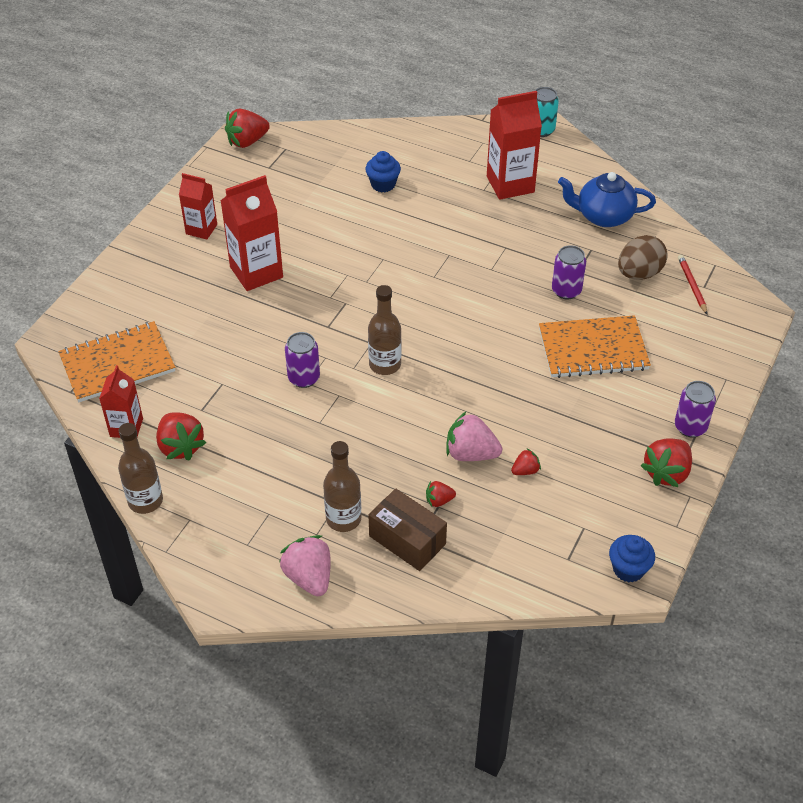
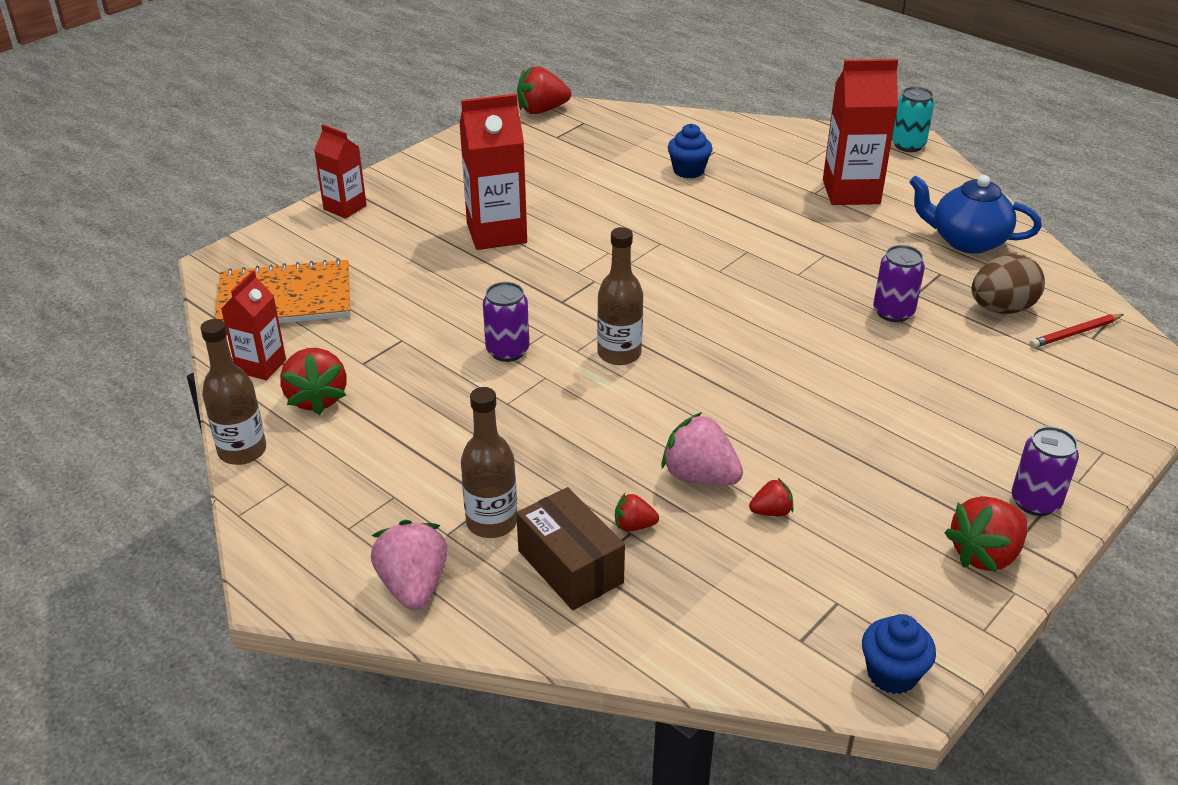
camera: 15 degrees right, 10 degrees down
(201, 229) = (450, 183): red carton -> red carton (345, 207)
(593, 349) = (912, 383): orange notebook -> none
(692, 285) = (1075, 333): red pencil -> red pencil turned 120 degrees counterclockwise

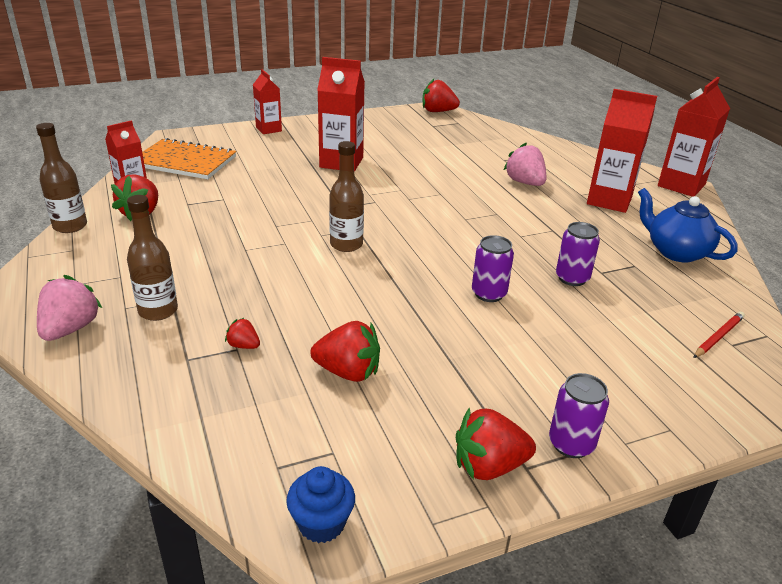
camera: 25 degrees right, 5 degrees down
(507, 351) = (278, 222): purple can -> purple can (489, 294)
(570, 566) = (175, 354): brown box -> none
(688, 170) = (501, 161): blue cupcake -> none
(699, 476) = (321, 332): pink strawberry -> pink strawberry (525, 183)
(771, 512) = (348, 372): red strawberry -> red strawberry, size x1.90
(908, 145) = (681, 185): turquoise can -> red carton
(1001, 309) = (666, 302): brown egg -> none
(1075, 333) = (718, 337): red pencil -> red pencil turned 135 degrees clockwise

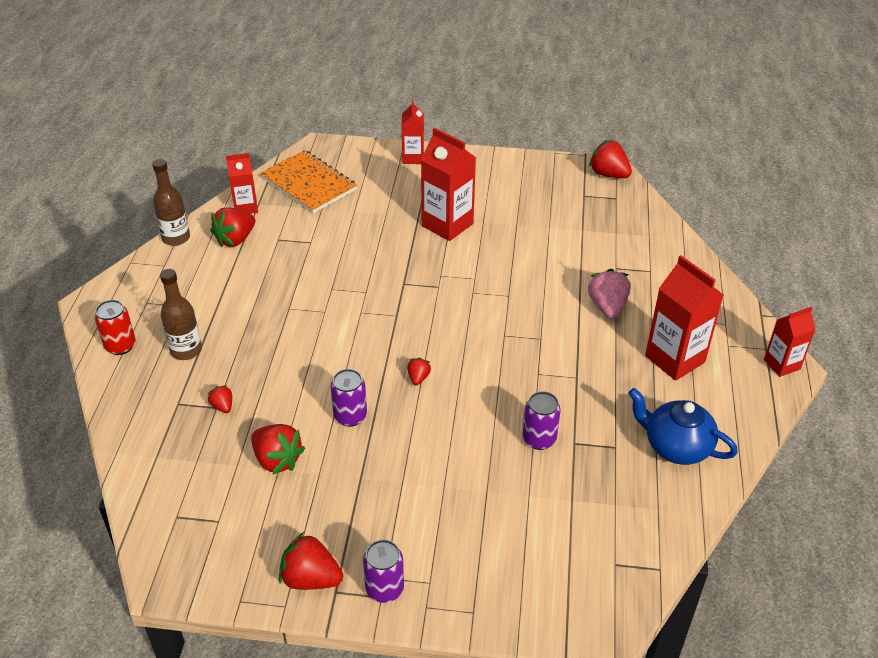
camera: 30 degrees right, 10 degrees up
(70, 329) = (120, 346): pink strawberry -> red can
(321, 523) = (174, 568): blue cupcake -> none
(346, 245) = (373, 330): brown bottle -> none
(423, 266) = (418, 378): none -> red strawberry
(489, 294) = (448, 428): purple can -> purple can (350, 416)
(676, 252) = (675, 446): blue teapot -> blue teapot turned 45 degrees counterclockwise
(681, 185) = (782, 364): red carton -> red carton, size x0.61
(718, 337) = (610, 551): red pencil -> none

